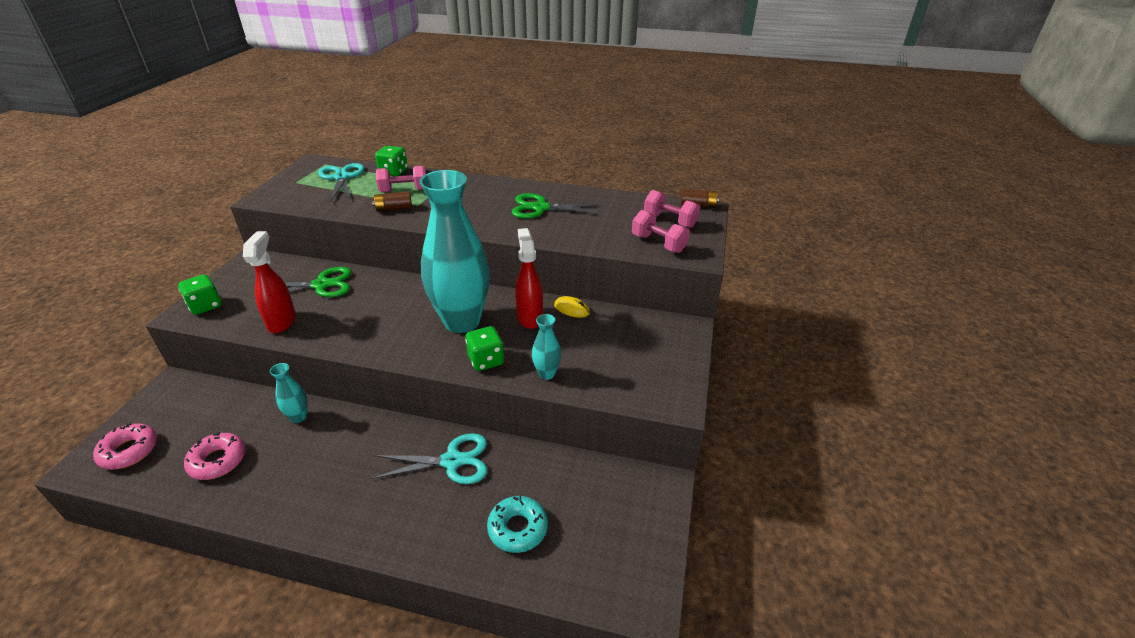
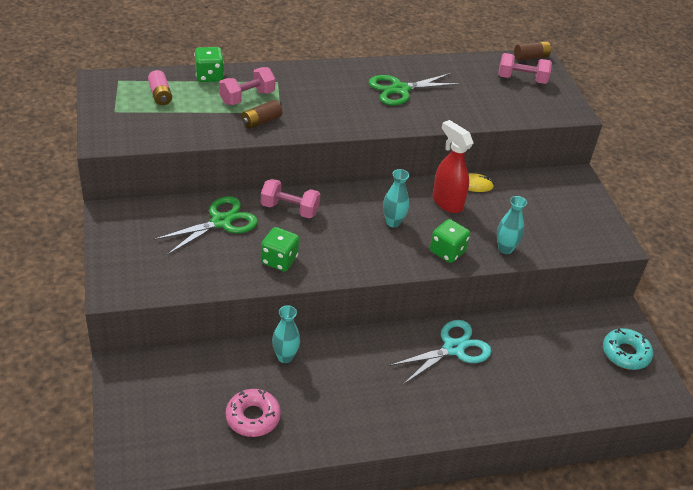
camera: 30 degrees left, 5 degrees up
(129, 451) = (156, 439): pink donut -> none
(205, 306) = (125, 276): green dice -> green dice (279, 260)
(282, 321) = (225, 269): red spray bottle -> none
(341, 177) = (160, 95): turquoise scissors -> pink battery
(462, 321) = (393, 222): turquoise vase -> turquoise vase, size x0.41
(518, 528) = (546, 379): turquoise donut -> turquoise donut (625, 353)
(658, 243) = (532, 106): pink dumbbell -> pink dumbbell (289, 209)

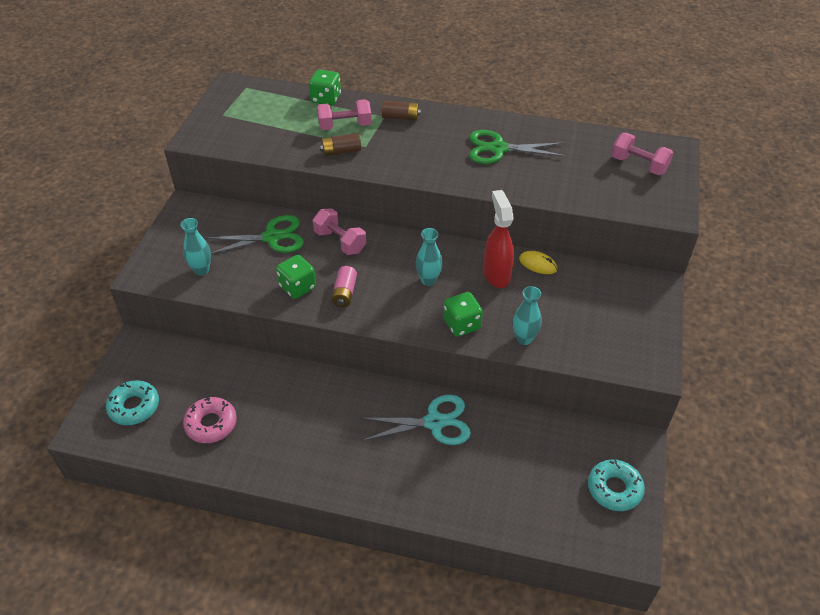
camera: 30 degrees right, 5 degrees up
(160, 95) = (271, 108): pink battery -> pink battery (344, 293)
(162, 427) = (134, 407): none -> turquoise donut
(285, 357) = (274, 378): turquoise vase -> turquoise vase (201, 270)
(531, 57) = (667, 143): brown battery -> brown battery (400, 117)

